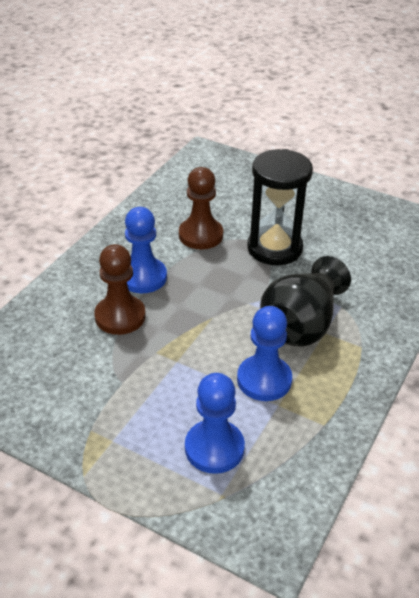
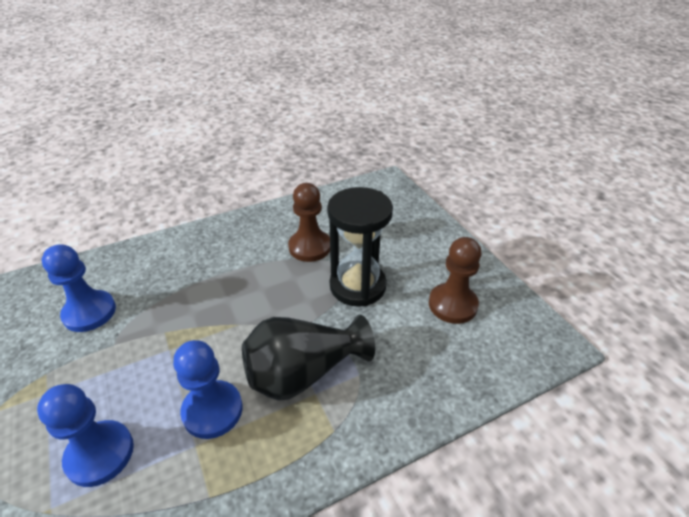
camera: 35 degrees right, 0 degrees up
(120, 316) = (176, 287): brown pawn -> brown pawn (452, 305)
(143, 277) = (229, 262): blue pawn -> blue pawn (89, 312)

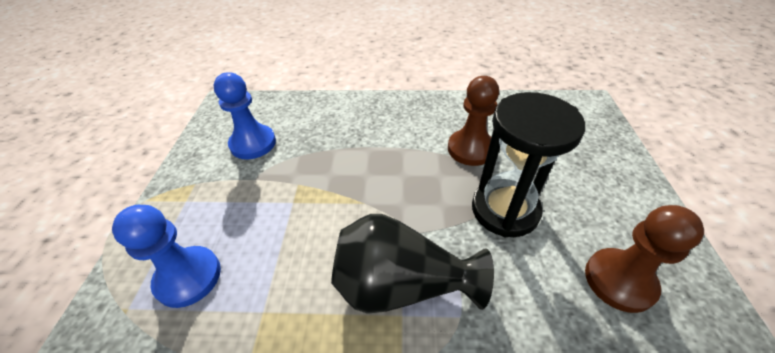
camera: 30 degrees right, 5 degrees up
(212, 410) = (296, 282): blue pawn -> none

